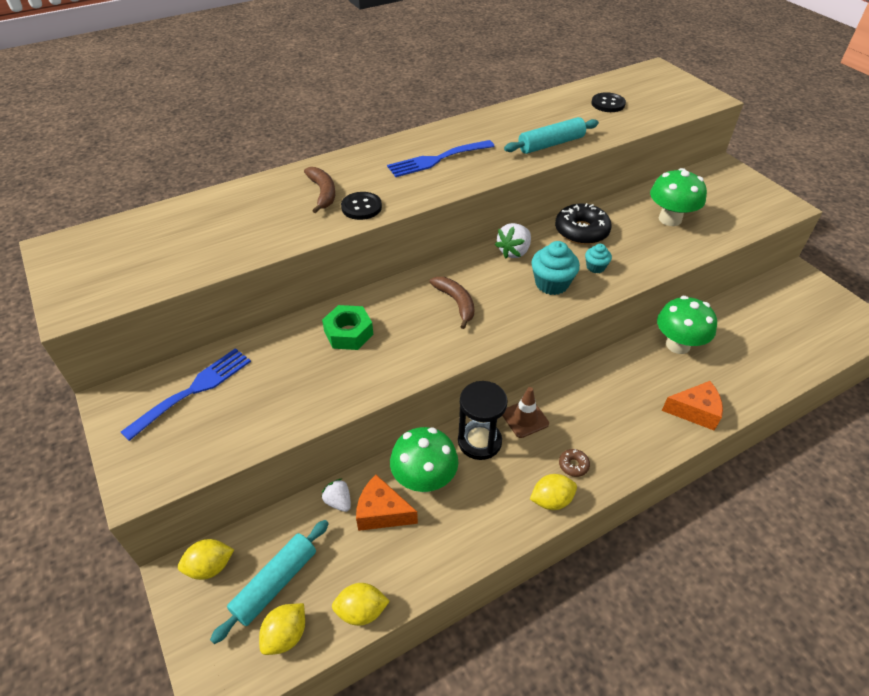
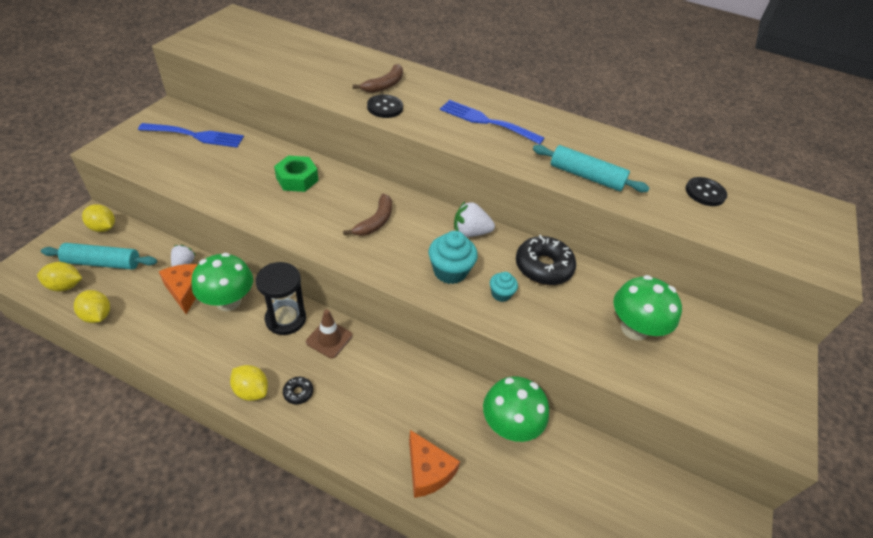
camera: 50 degrees right, 0 degrees up
(573, 465) = (298, 392): brown donut -> black donut

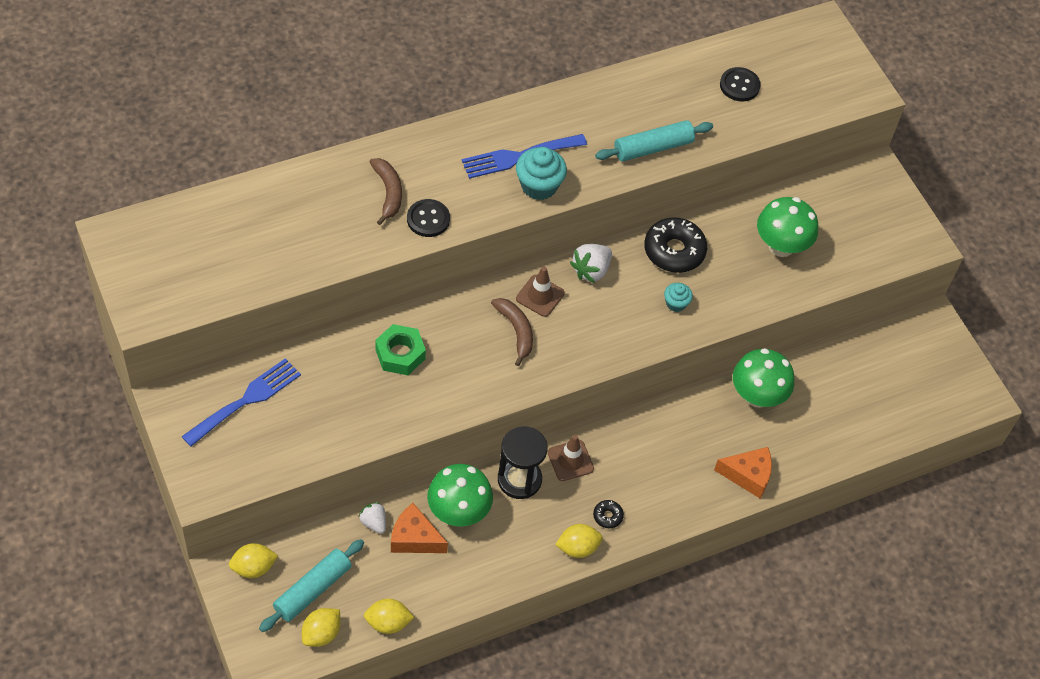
camera: 50 degrees left, 10 degrees up
(418, 218) = (540, 296): none -> brown traffic cone
(450, 271) = (622, 319): turquoise cupcake -> turquoise cupcake (539, 186)

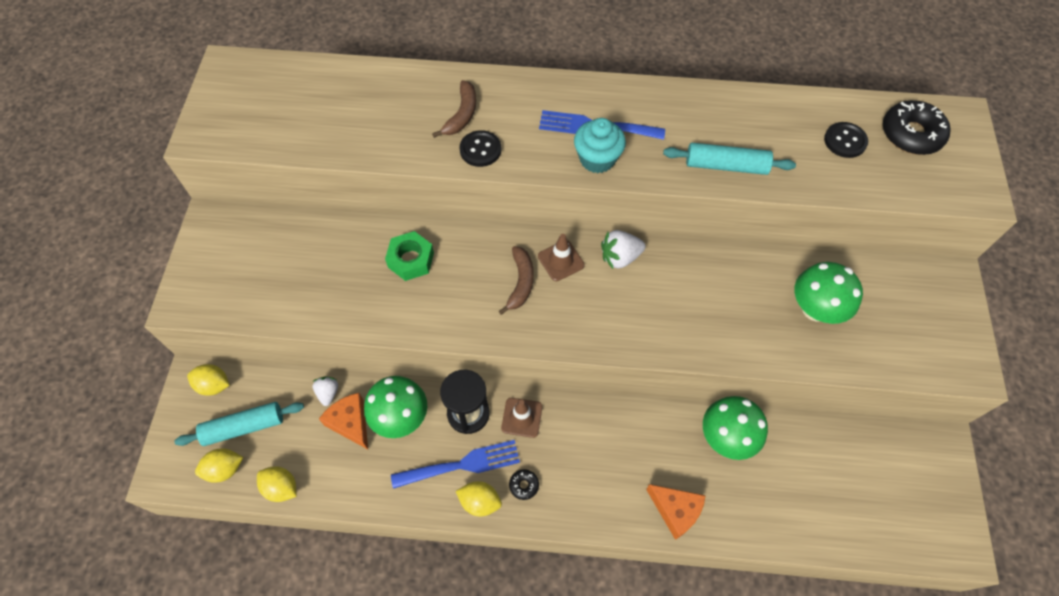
camera: 35 degrees right, 5 degrees up
(246, 400) = (266, 244): blue fork -> blue fork (462, 464)
(674, 251) = (707, 271): black donut -> black donut (911, 134)
(676, 303) = (681, 320): turquoise cupcake -> none

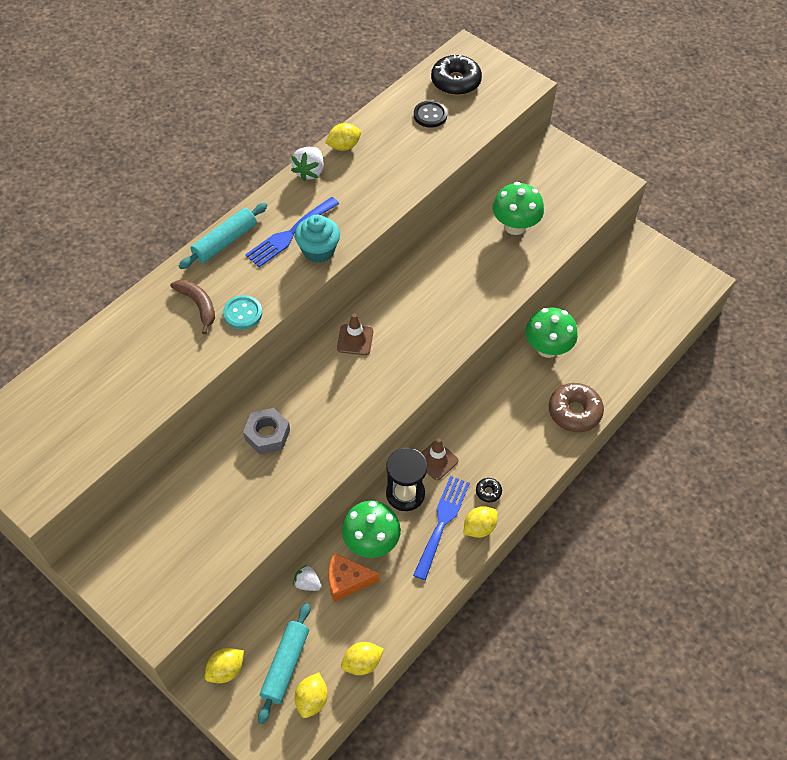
camera: 55 degrees left, 5 degrees down
(411, 260) = (267, 435): green nut -> grey nut
(480, 150) = (243, 313): black button -> turquoise button
(520, 282) = (351, 376): brown banana -> none
(620, 257) = (384, 303): white strawberry -> white strawberry (309, 172)
(675, 511) = (574, 412): orange cheese -> brown donut
(726, 165) = (391, 186): turquoise rolling pin -> turquoise rolling pin (225, 241)
(733, 101) = (343, 146): none -> yellow lemon

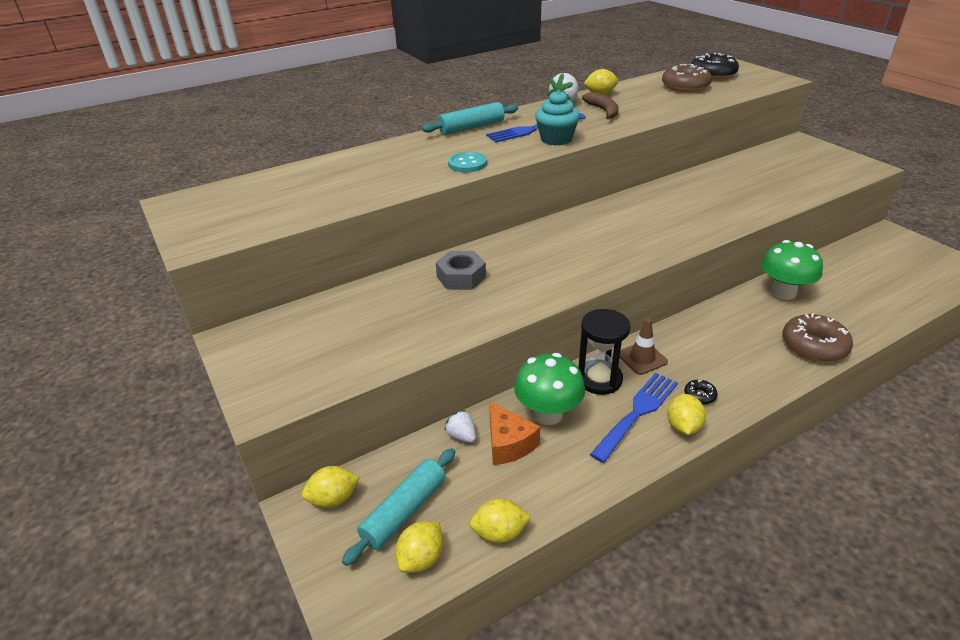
camera: 20 degrees right, 20 degrees down
(198, 305) = (428, 155): brown banana -> brown banana (603, 111)
(347, 581) = (508, 443): orange cheese -> orange cheese turned 135 degrees counterclockwise
(355, 340) = (576, 228): brown traffic cone -> none
(430, 115) = (685, 86): black button -> brown donut
(479, 528) = (683, 426): yellow lemon -> yellow lemon turned 60 degrees counterclockwise
(515, 226) = (758, 180): green mushroom -> none

